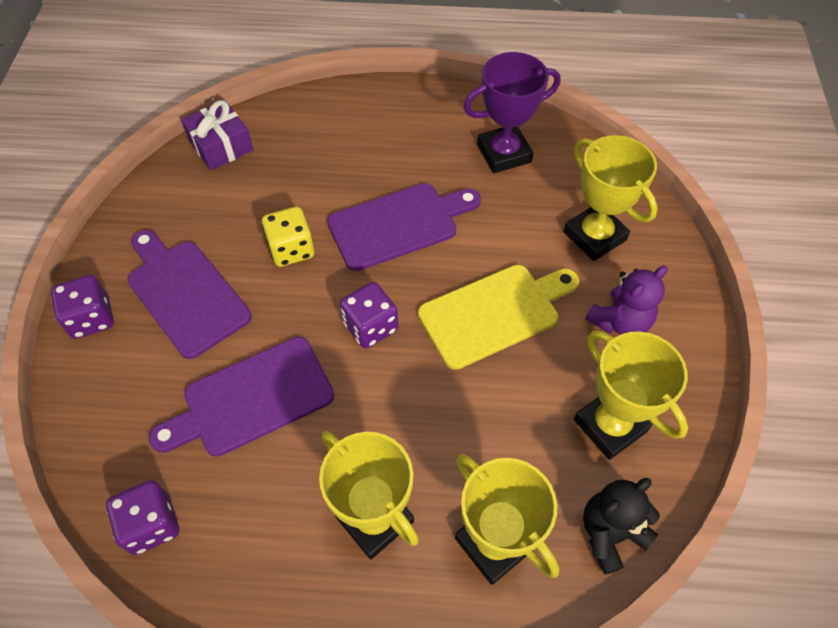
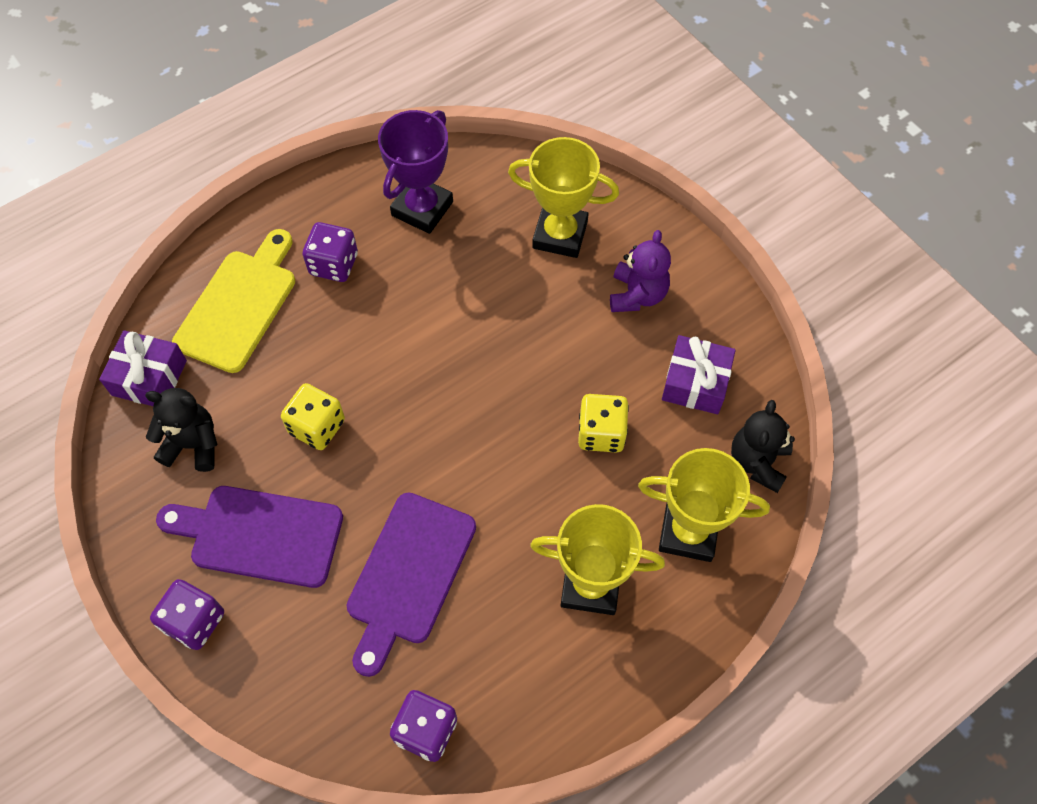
camera: 40 degrees left, 5 degrees up
(204, 205) = (193, 445): none -> black teddy bear
(370, 326) = (449, 442): purple dice -> purple dice (334, 264)
(398, 225) = (391, 337): purple cutting board -> none
(493, 406) = (601, 433): none -> yellow dice
(494, 313) = (538, 358): yellow cutting board -> yellow cutting board (239, 305)
(610, 425) = (695, 383): yellow trophy -> purple gift

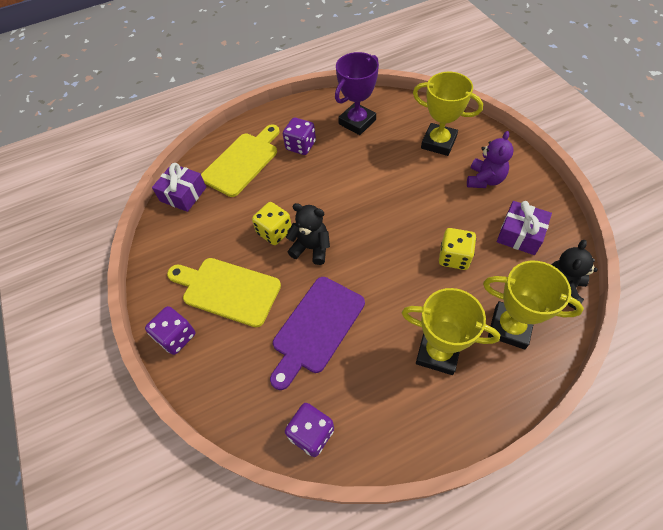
camera: 15 degrees right, 5 degrees down
(193, 445) = (199, 233): black teddy bear -> black teddy bear (311, 248)
(260, 535) = (227, 290): purple cutting board -> yellow cutting board

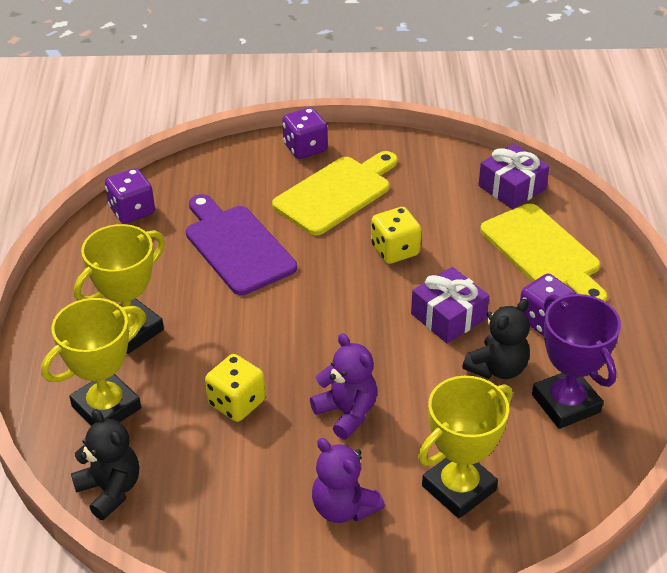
camera: 110 degrees right, 15 degrees down
(311, 248) = (347, 275): black teddy bear -> black teddy bear (497, 368)
(424, 203) = (346, 413): none -> purple teddy bear
(520, 234) = (219, 494): purple gift -> purple gift (448, 316)

